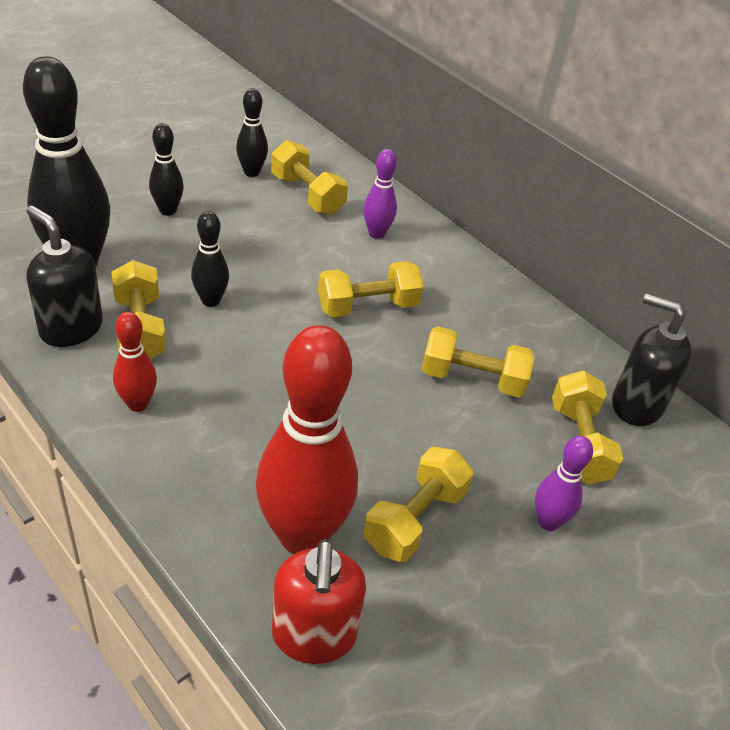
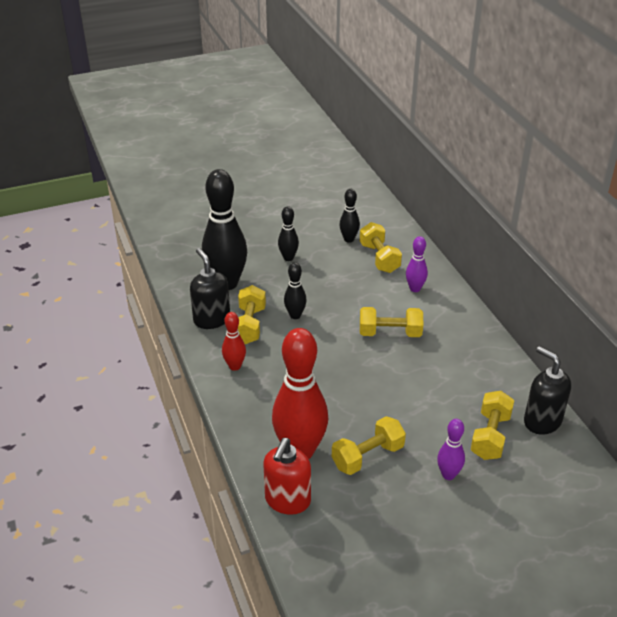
camera: 25 degrees right, 5 degrees down
(472, 379) = (438, 387): yellow dumbbell -> none

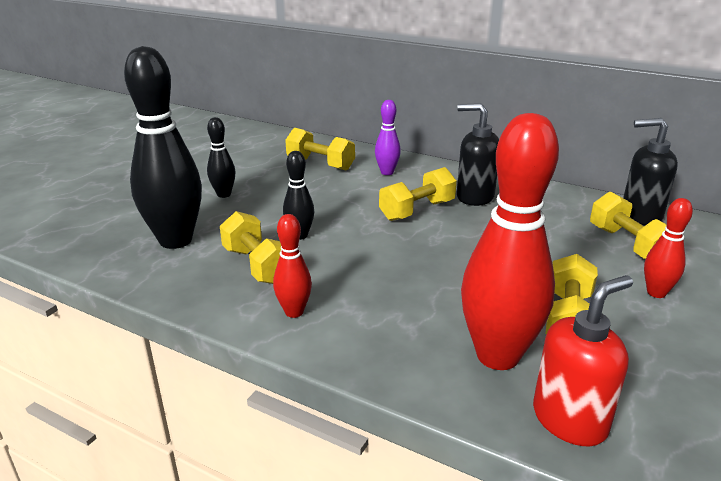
camera: 40 degrees left, 10 degrees down
(211, 319) = (199, 280): black soap dispenser -> black soap dispenser (474, 197)
(287, 501) = (570, 420): red soap dispenser -> red soap dispenser turned 105 degrees counterclockwise
(349, 239) = (270, 161): black bowling pin -> none
(448, 475) = (656, 293): purple bowling pin -> red bowling pin

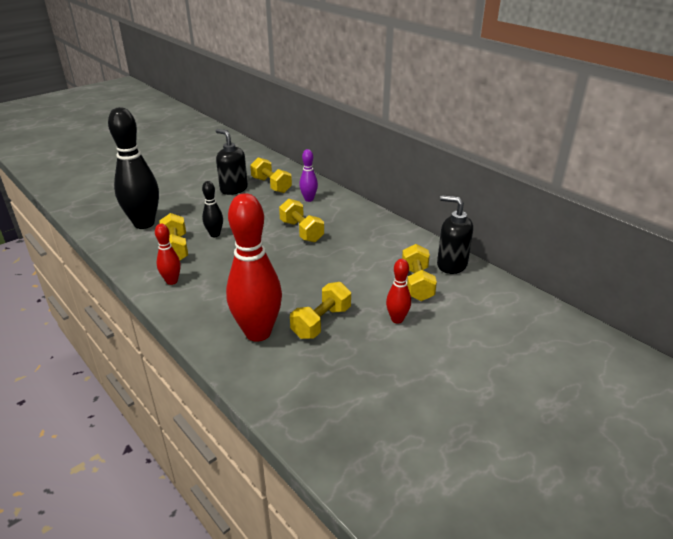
camera: 20 degrees right, 5 degrees up
(224, 194) = (194, 197): black bowling pin -> none
(417, 210) = (301, 231): yellow dumbbell -> yellow dumbbell turned 75 degrees clockwise
(474, 197) = (349, 228): black soap dispenser -> black soap dispenser (233, 189)
(570, 420) = (261, 376): red soap dispenser -> none

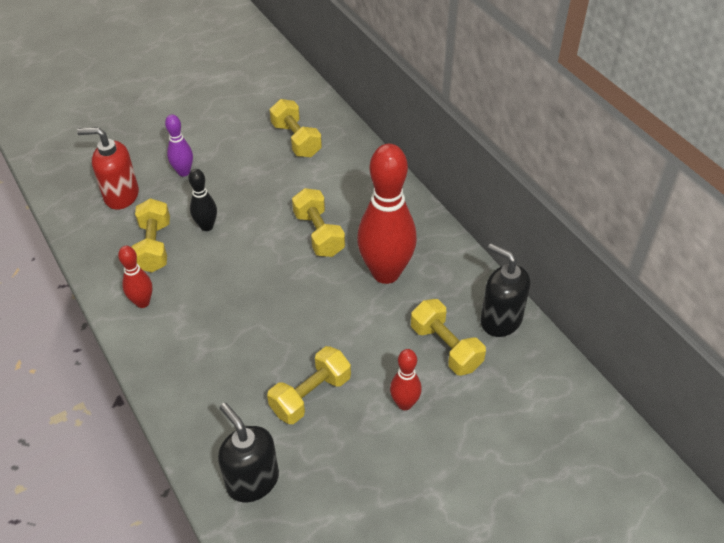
camera: 10 degrees right, 15 degrees up
(144, 223) = (121, 195): black bowling pin -> red soap dispenser
(233, 189) = (244, 142): black soap dispenser -> black soap dispenser (252, 480)
(258, 332) = (232, 401): red bowling pin -> red bowling pin (386, 273)
(309, 199) = (341, 173): purple bowling pin -> purple bowling pin (184, 172)
(417, 284) = (446, 347): yellow dumbbell -> yellow dumbbell turned 45 degrees counterclockwise

